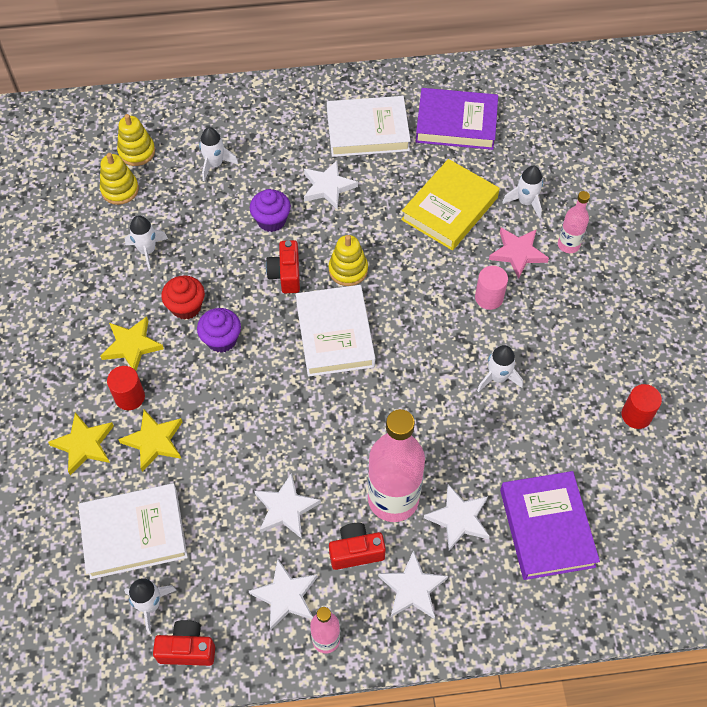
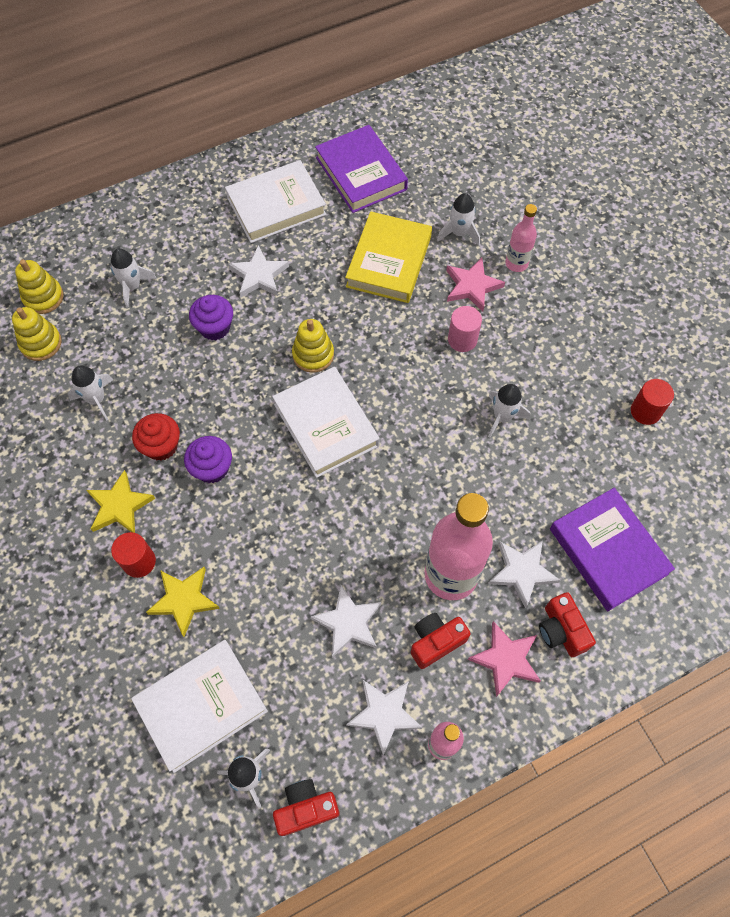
camera: 20 degrees left, 5 degrees up
(84, 444) = (110, 630): yellow star -> none
(286, 274) = (252, 379): red camera -> red camera (561, 630)
(412, 588) = (506, 659): white star -> pink star
(456, 123) = (361, 173): purple book -> purple book turned 75 degrees clockwise

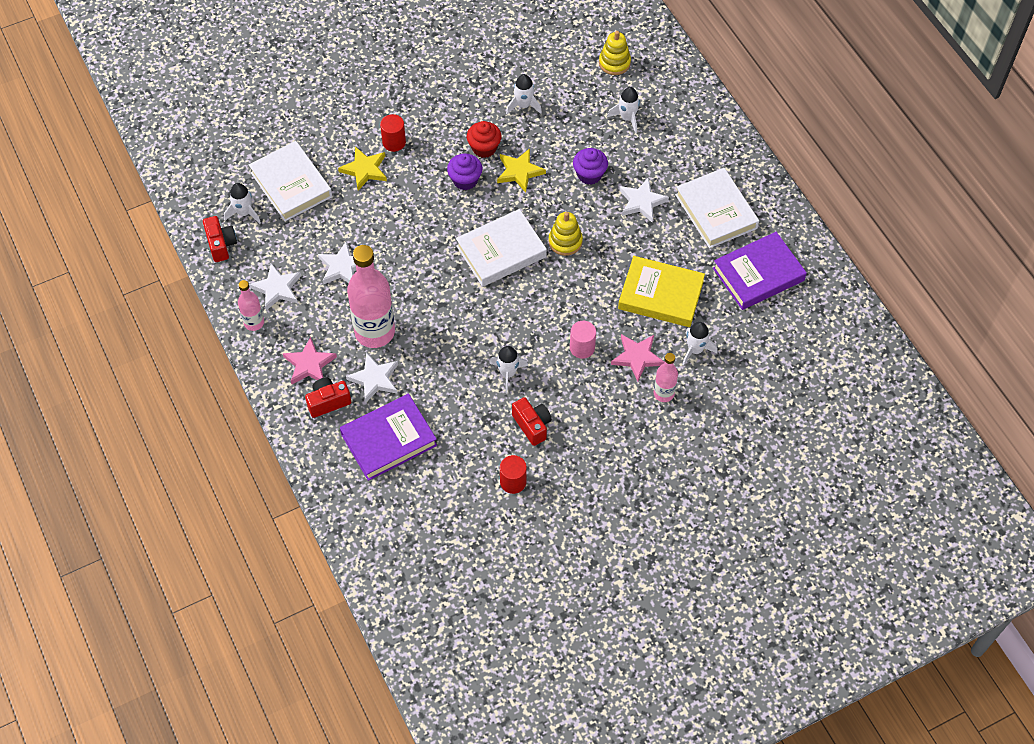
camera: 90 degrees right, 5 degrees down
(41, 343) = (572, 66): yellow stacking toy -> none
(119, 506) = (436, 127): yellow star -> yellow star (519, 172)
(436, 642) = (325, 321): red camera -> red camera (532, 425)

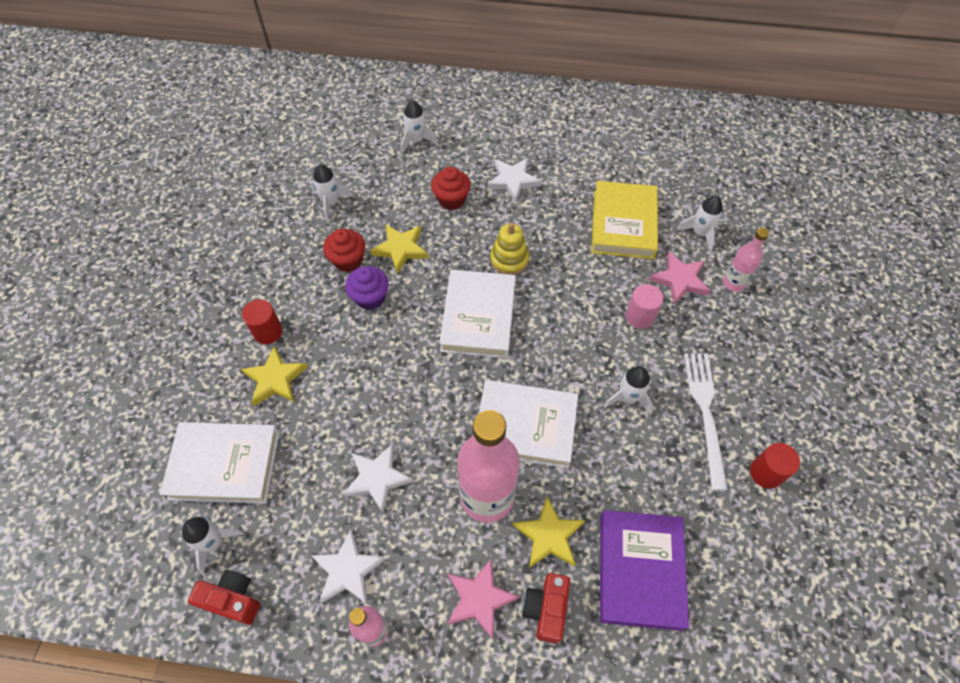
camera: 55 degrees left, 0 degrees up
(375, 379) = (549, 535): white star -> yellow star
(532, 425) = (705, 413): red camera -> white fork
(589, 174) = (451, 199): purple cupcake -> red cupcake
(614, 63) = (351, 116): yellow stacking toy -> none
(660, 295) = (623, 224): yellow book -> yellow book turned 45 degrees counterclockwise
(716, 211) = (564, 139): white book -> white book (525, 426)
(758, 274) = (650, 148): purple book -> none

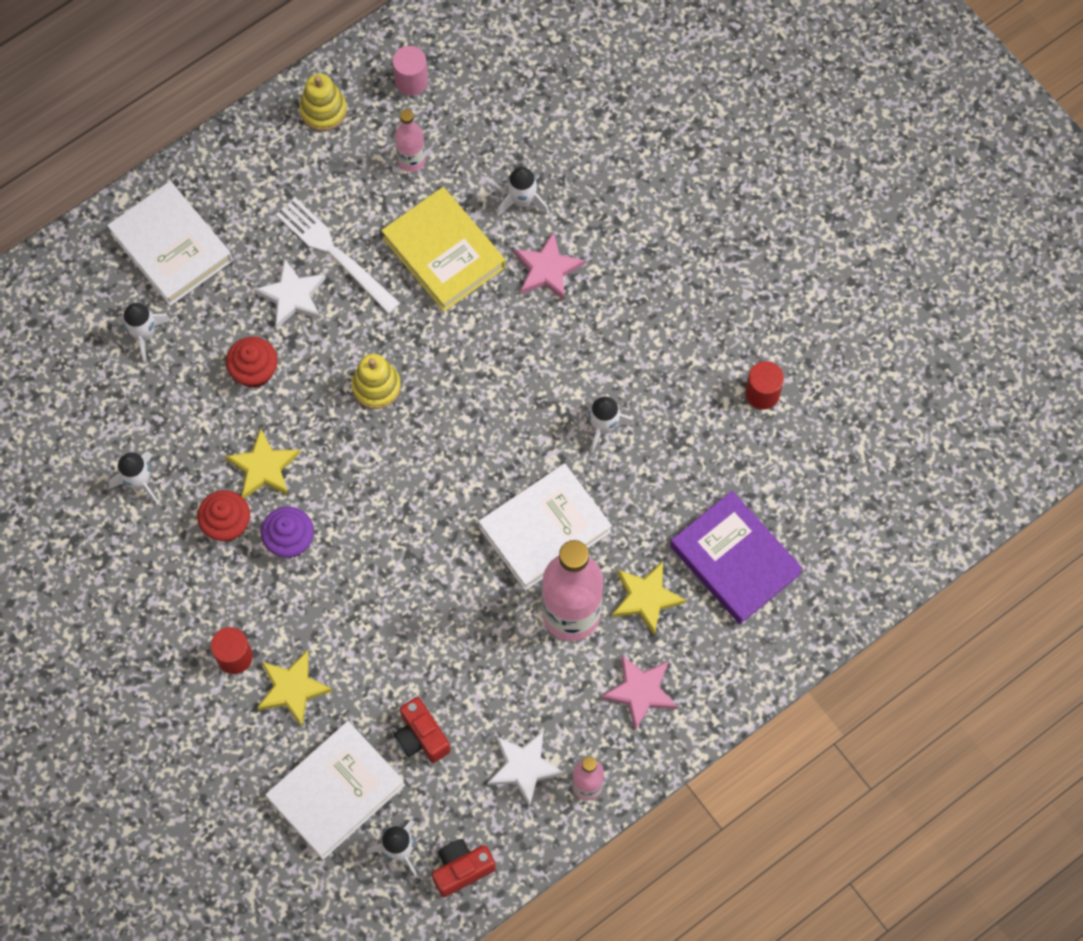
camera: 45 degrees left, 10 degrees up
(377, 478) = (471, 682): white star -> none
(478, 317) = (407, 469): white book -> white book (171, 247)
(546, 609) = (694, 652): red camera -> red camera (421, 737)
(625, 112) = (323, 110): none -> yellow stacking toy
(640, 316) = (545, 339): pink cylinder -> pink cylinder (411, 81)
(705, 413) = (675, 383): white fork -> white fork (334, 253)
(733, 283) = (595, 231): pink bottle -> pink bottle (411, 160)

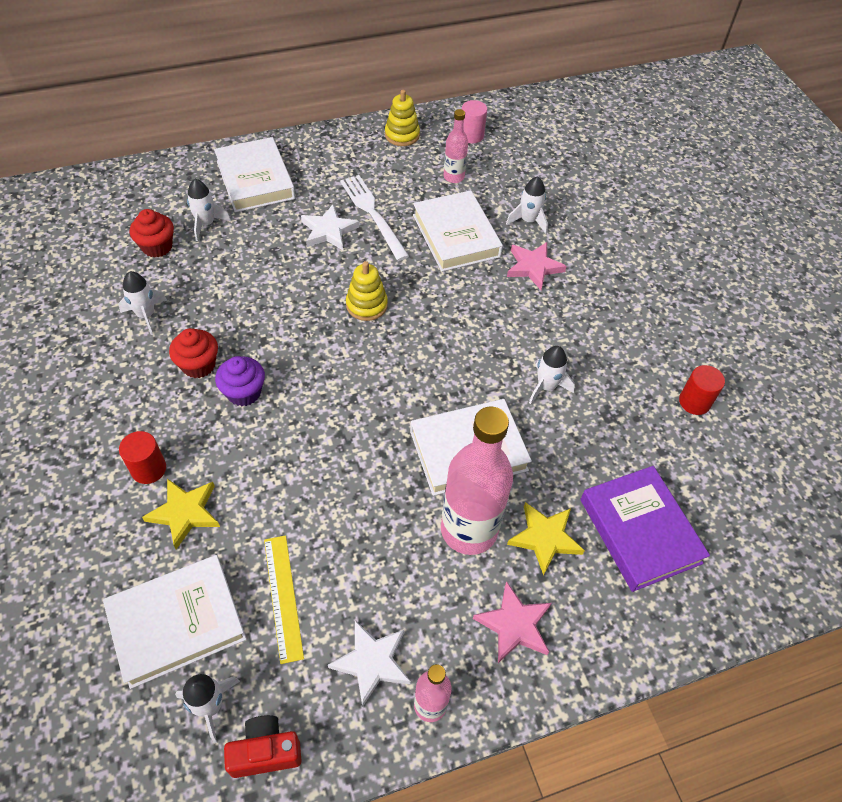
camera: 15 degrees right, 15 degrees down
(255, 371) = (276, 269): red cupcake -> red cupcake (157, 247)
(264, 467) = (249, 334): yellow star -> none
(421, 737) = (283, 597): red camera -> yellow ruler
(444, 253) = (456, 235): yellow book -> white book

